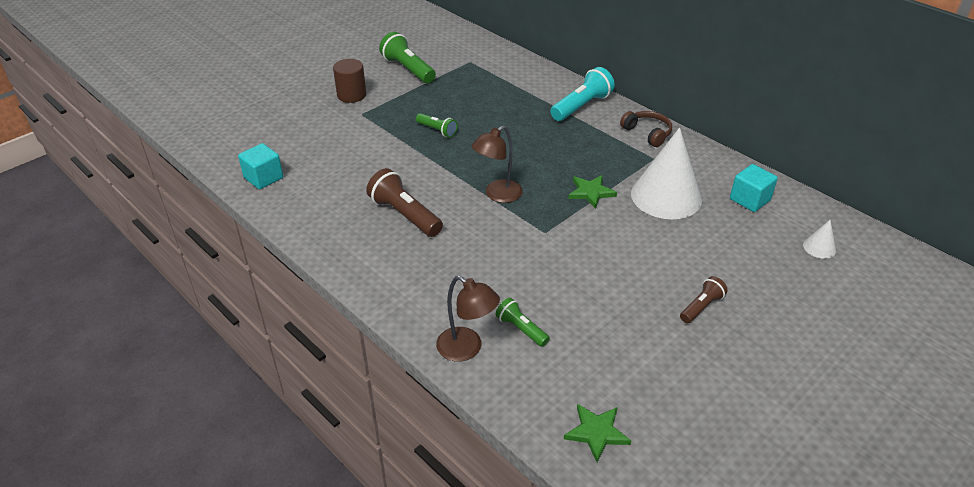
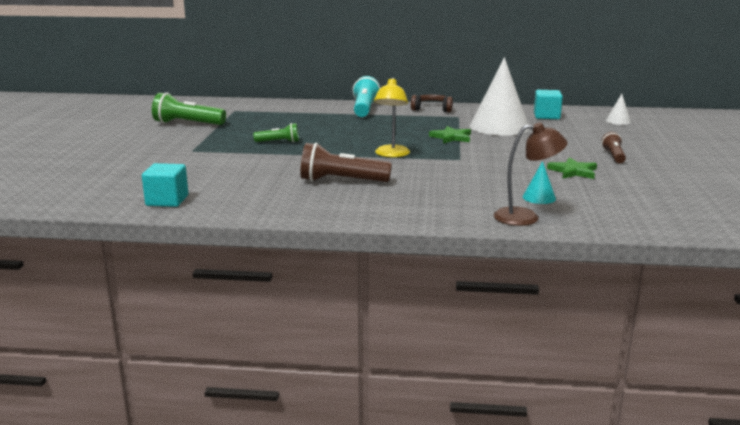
camera: 40 degrees left, 20 degrees down
(351, 95) = (161, 145): brown cylinder -> none
(497, 195) = (391, 154): brown lamp -> yellow lamp
(521, 329) = (539, 197): green flashlight -> turquoise cone
(596, 432) = (676, 216): green star -> green star (573, 171)

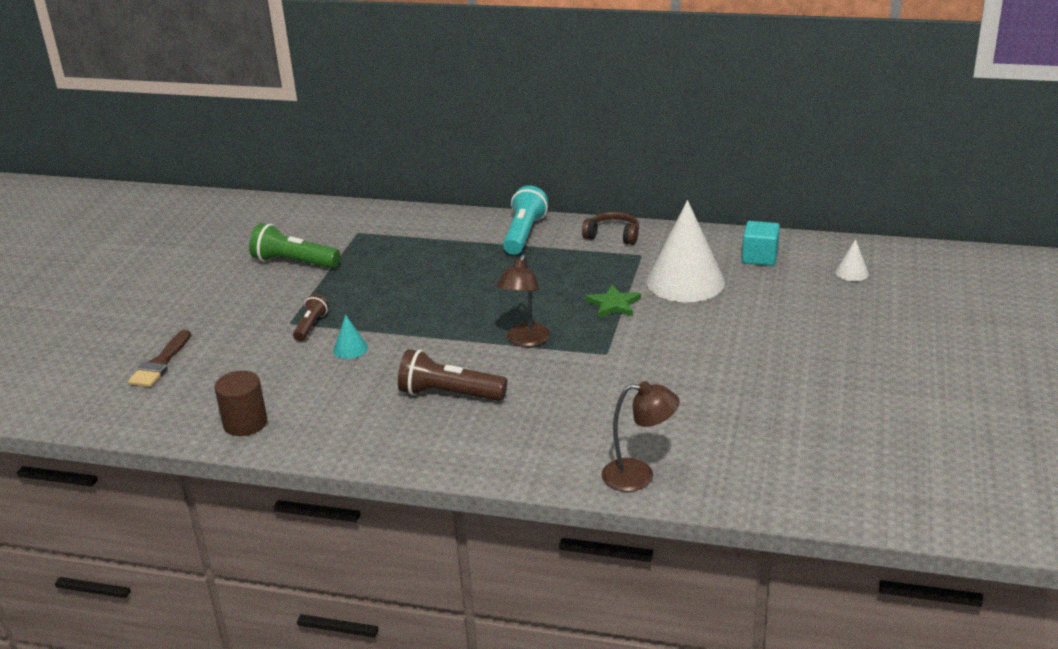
camera: 10 degrees right, 10 degrees up
(83, 172) = (160, 363): none -> brown brush
(167, 200) = (245, 423): turquoise cube -> brown cylinder
(278, 142) = (396, 308): green flashlight -> none
(391, 154) = (525, 340): yellow lamp -> brown lamp
(539, 197) = (671, 439): turquoise cone -> turquoise cone (350, 349)
(573, 171) = (737, 386): green star -> none
(613, 156) = (805, 355): brown flashlight -> brown flashlight (311, 326)

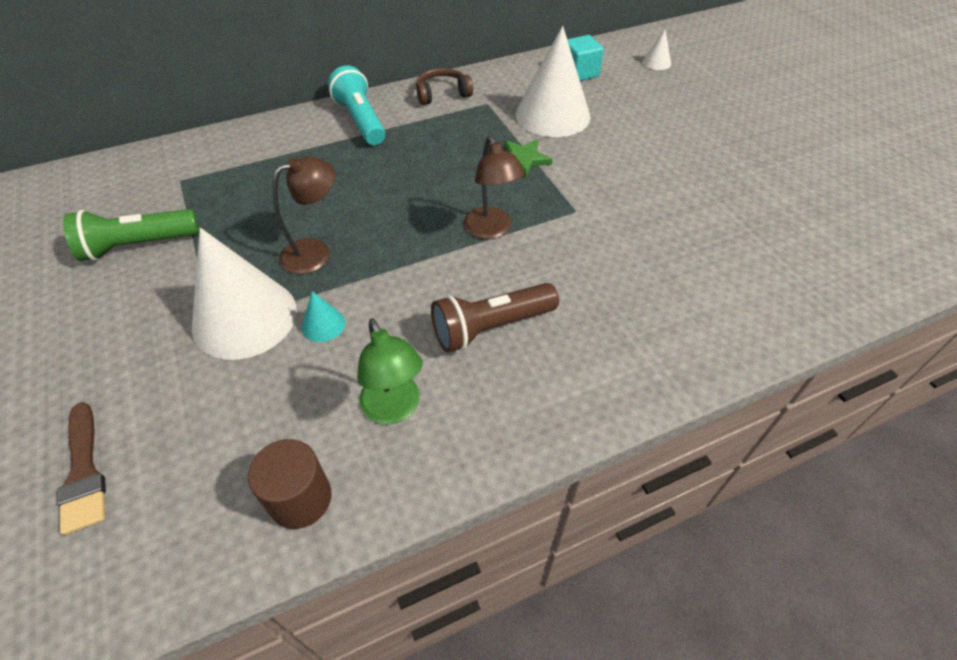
camera: 40 degrees left, 20 degrees up
(311, 326) = (244, 317): brown flashlight -> white cone
(339, 408) = (394, 409): none -> green lamp
(639, 476) = (757, 325): brown lamp -> brown lamp (315, 252)

